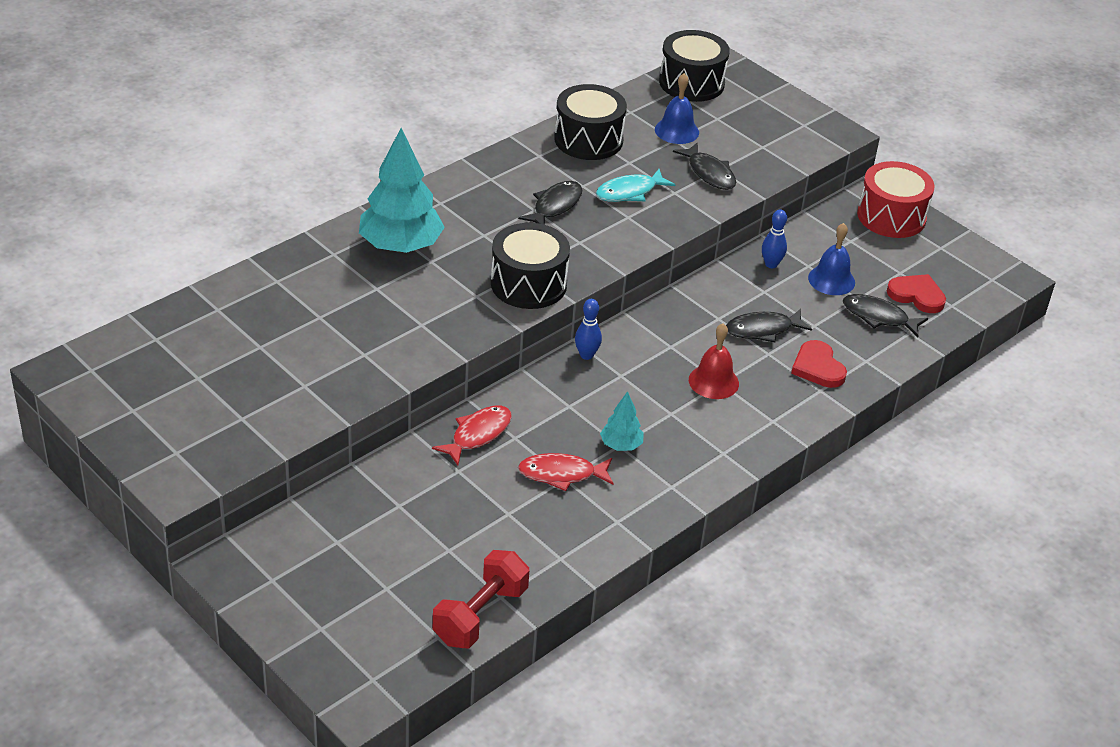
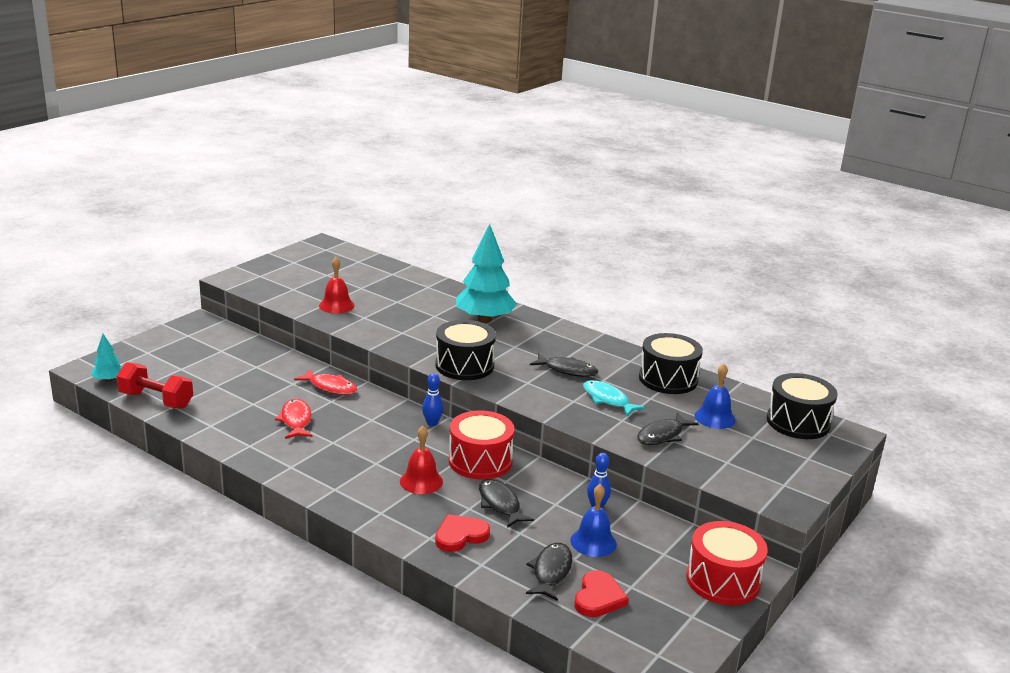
camera: 80 degrees right, 15 degrees down
(317, 377) = (336, 305): none -> red bell
(621, 445) = (332, 443): turquoise tree -> turquoise tree (108, 380)
(676, 330) = (480, 461): none -> red drum

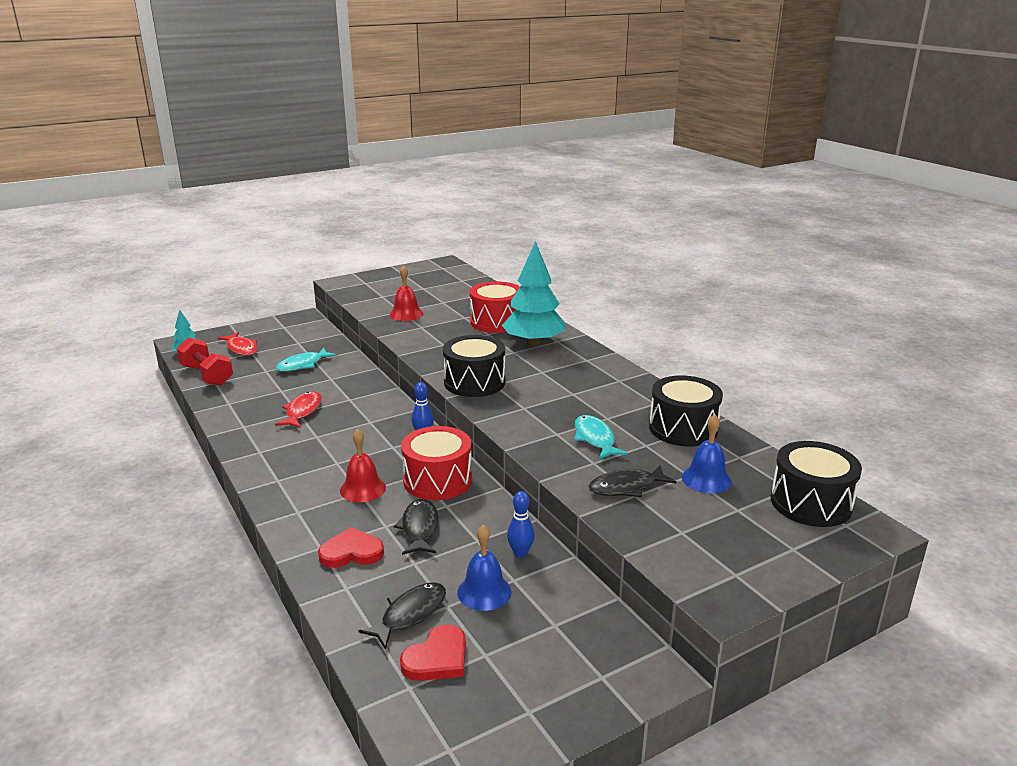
camera: 25 degrees right, 0 degrees up
(250, 373) = (303, 365): none -> turquoise fish
(330, 387) = (360, 387): red fish -> red fish (241, 349)
(567, 370) = (577, 402): black fish -> none
(723, 580) = (602, 676): red drum -> red drum (496, 322)

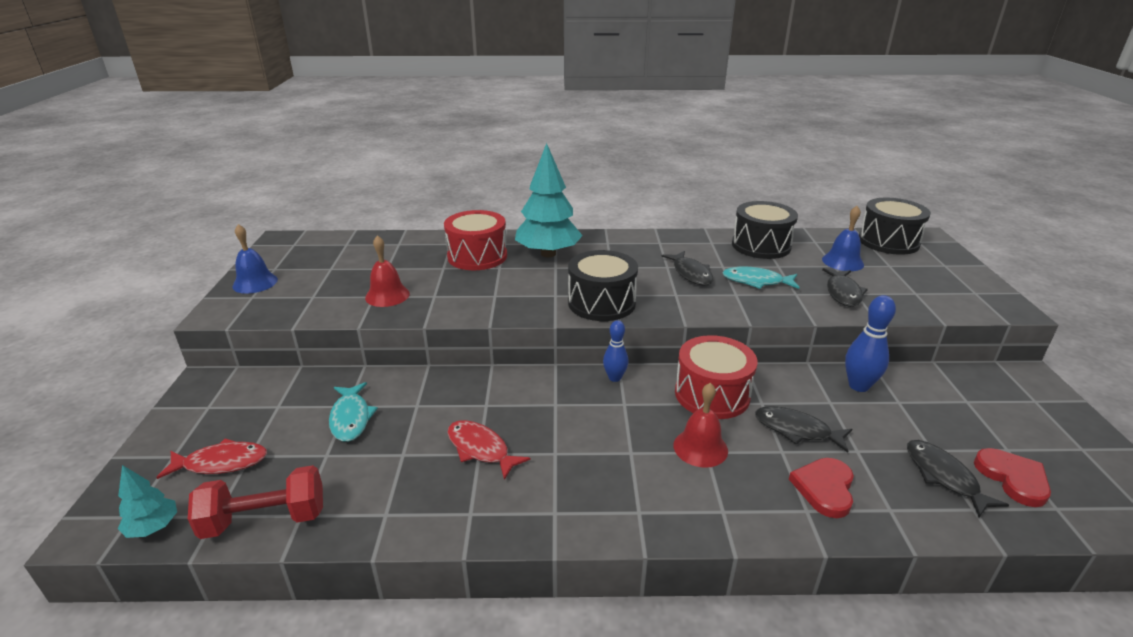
camera: 60 degrees left, 5 degrees up
(484, 592) = (914, 423): blue bell -> blue bell (255, 283)
(520, 553) = (858, 386): blue bowling pin -> blue bowling pin, size x1.52
(572, 406) = (690, 274): none -> black fish

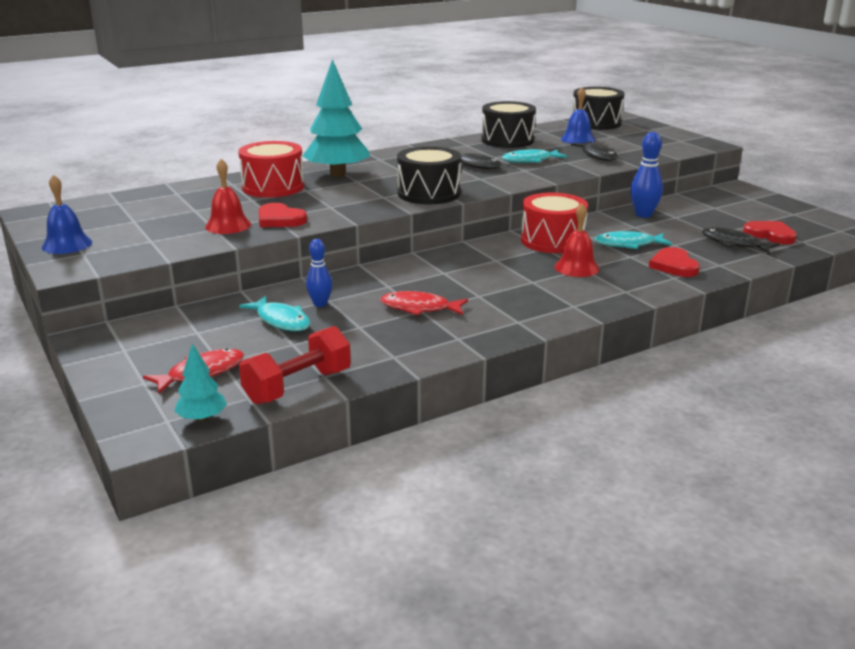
camera: 30 degrees left, 5 degrees down
(434, 300) = (280, 219): none -> red heart
(614, 378) = (470, 249): blue bowling pin -> blue bowling pin (320, 304)
(796, 430) = (628, 244): black fish -> turquoise fish

